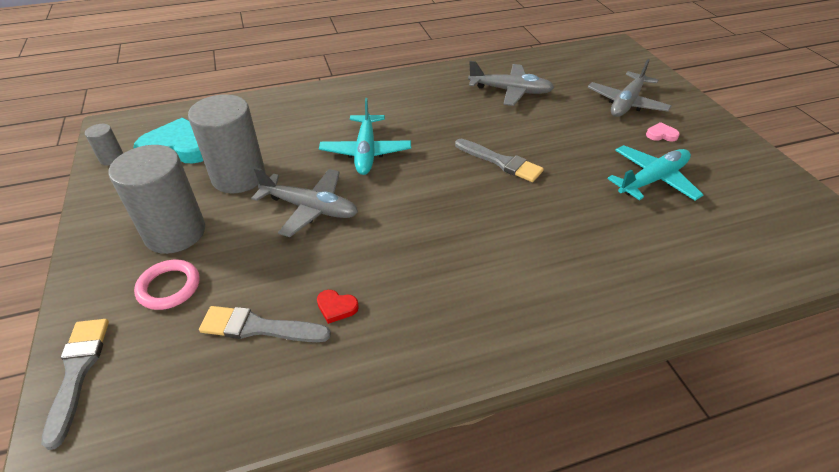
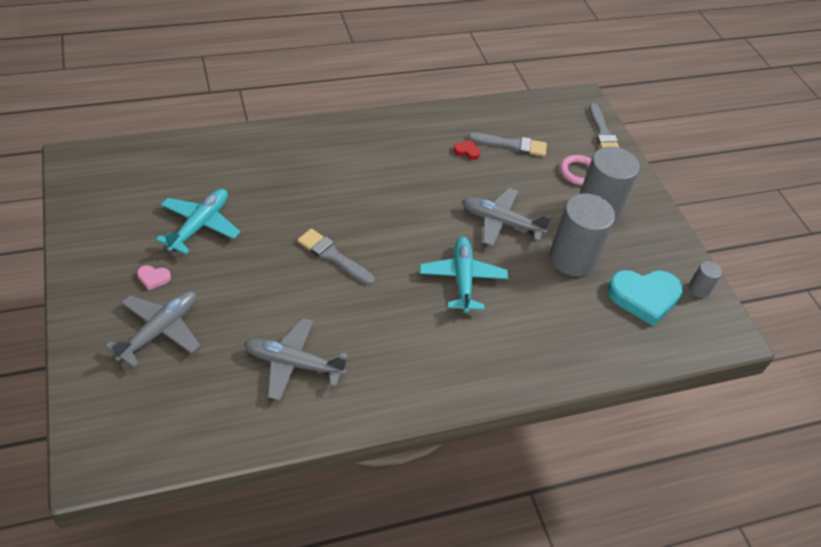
camera: 175 degrees right, 5 degrees up
(652, 180) = (200, 225): turquoise plane -> turquoise plane turned 150 degrees clockwise

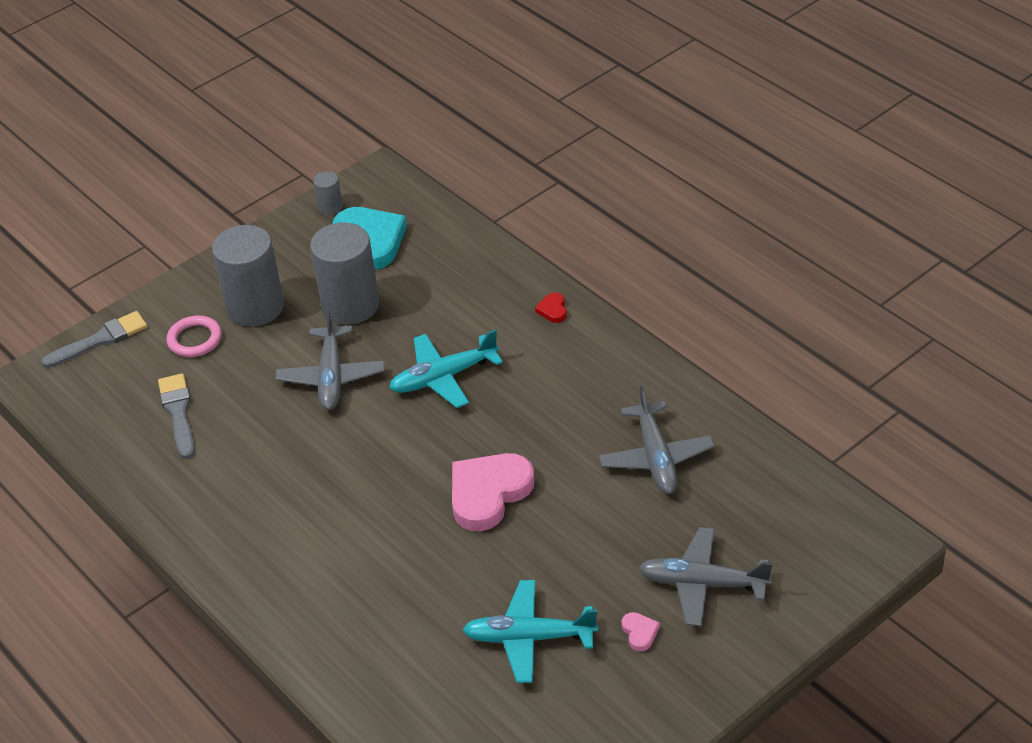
camera: 105 degrees left, 5 degrees down
(333, 256) = (488, 493): grey brush -> pink heart
(467, 151) = (218, 449): red heart -> red heart (553, 310)

